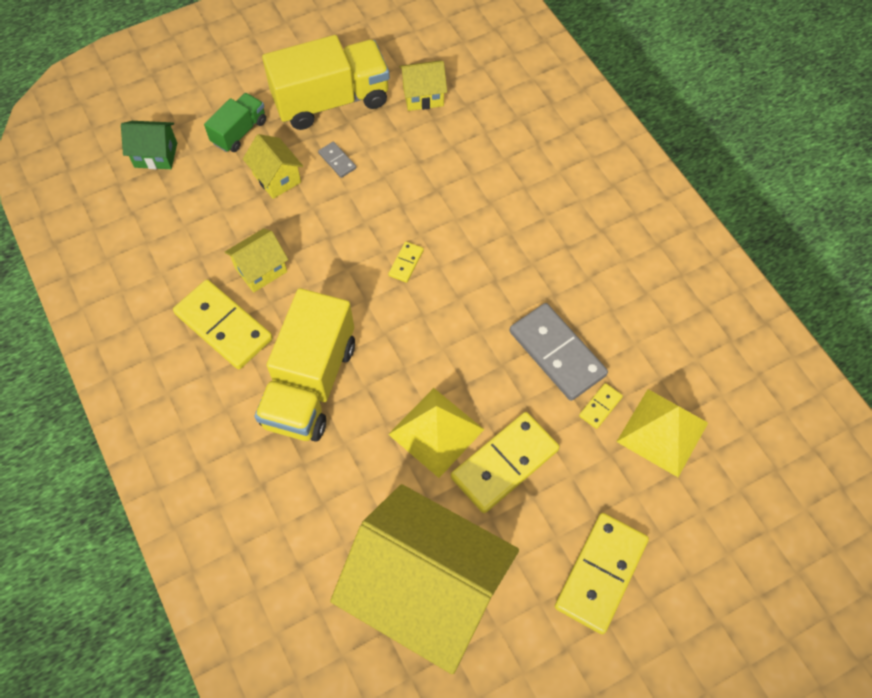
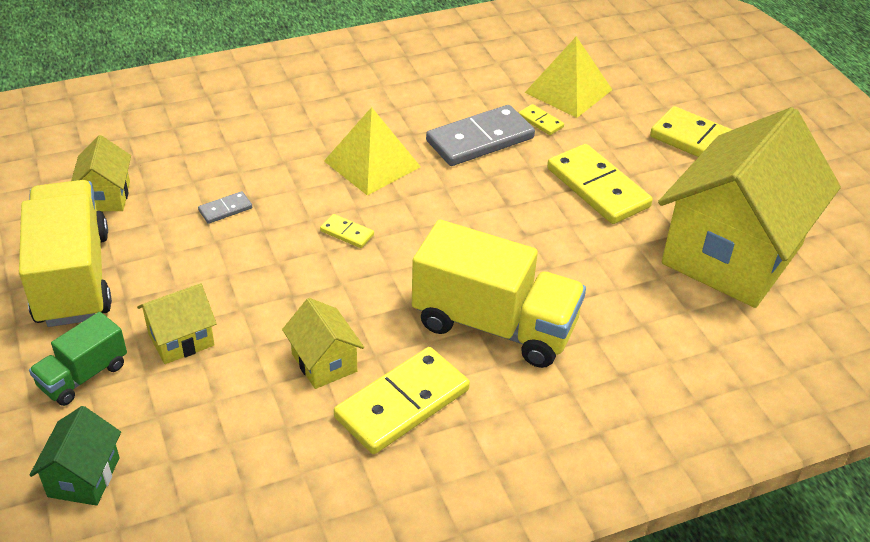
camera: 85 degrees left, 20 degrees down
(239, 132) = (83, 376): green truck -> green truck turned 90 degrees counterclockwise
(337, 161) = (175, 279): grey domino -> grey domino (225, 209)
(436, 431) = (561, 230): yellow pyramid -> yellow pyramid (372, 164)

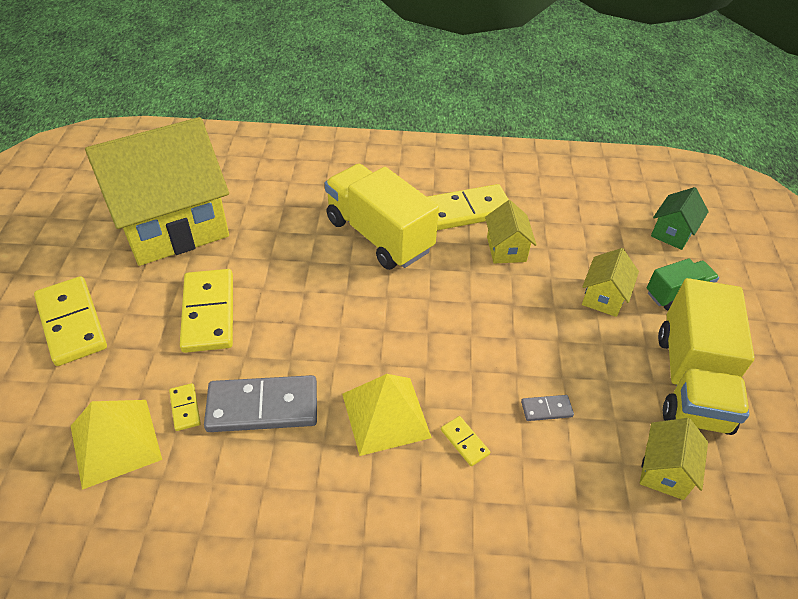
camera: 155 degrees left, 5 degrees up
(181, 339) = (603, 297): yellow house -> yellow house turned 60 degrees counterclockwise
(347, 233) = (446, 344): yellow domino -> yellow domino (465, 442)

